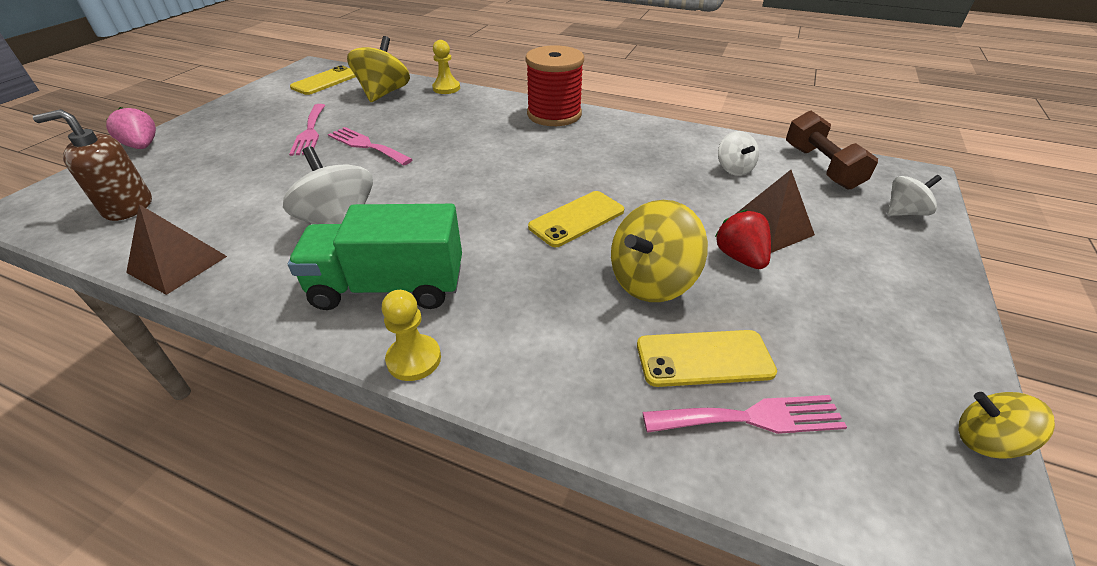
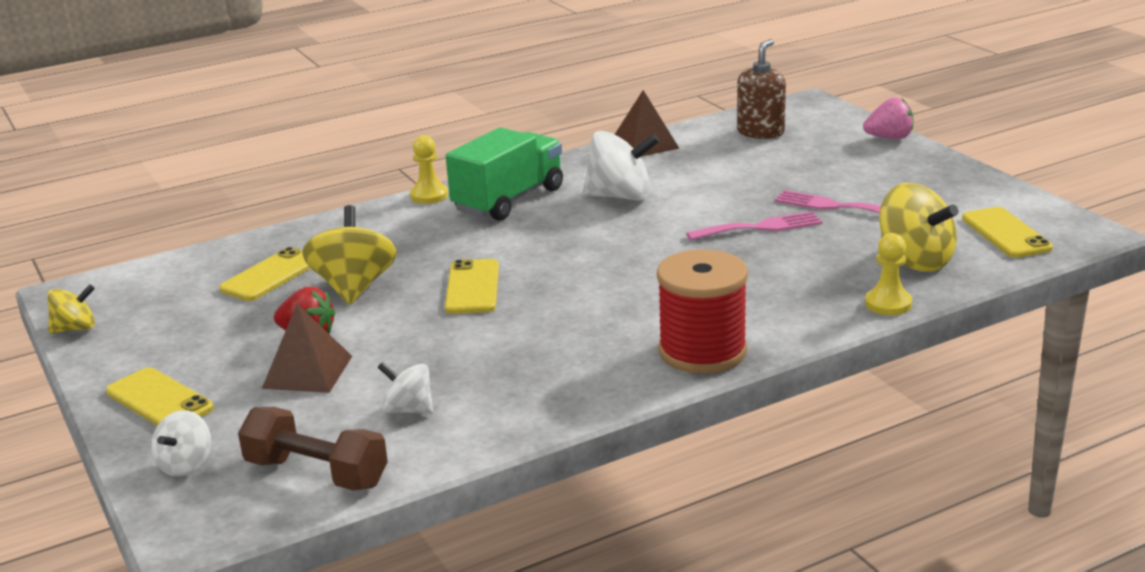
camera: 130 degrees right, 15 degrees down
(752, 418) = (219, 270): pink fork -> none
(906, 273) = (159, 400): none -> yellow phone

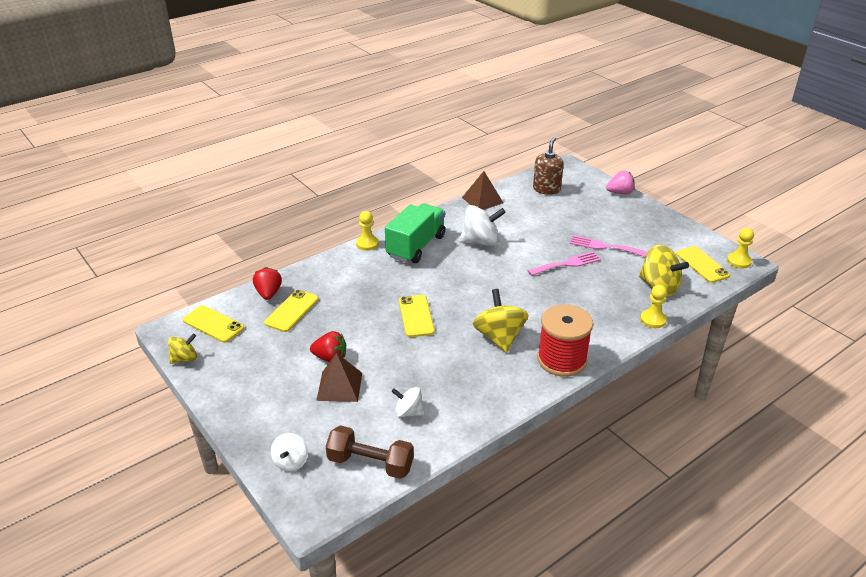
camera: 10 degrees left, 10 degrees up
(159, 400) = (257, 413): yellow phone -> yellow phone (213, 324)
(243, 253) = (268, 293): none -> red strawberry
(354, 287) = (345, 319): yellow spinning top -> yellow spinning top (499, 337)
(1077, 230) = (739, 261): none -> yellow pawn

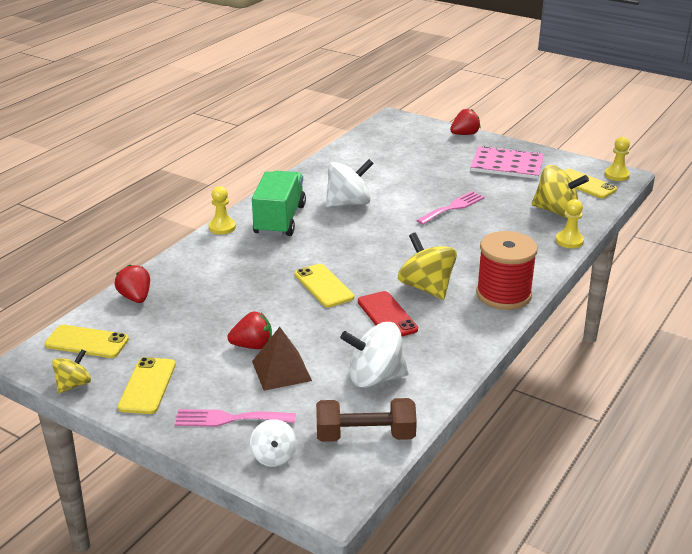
camera: 20 degrees left, 5 degrees down
(292, 311) = (176, 309): yellow phone -> yellow phone (147, 386)
(408, 412) = (375, 378): white spinning top -> white spinning top, size x1.73
(451, 356) = (387, 315): none -> red phone
(482, 200) = (324, 164): brown pyramid -> none
(546, 189) = (387, 143): brown soap dispenser -> none
(604, 246) = (479, 185): pink fork -> pink fork (229, 419)
(620, 193) = (464, 134): pink strawberry -> red strawberry
(641, 230) = (507, 164): none -> pink notebook

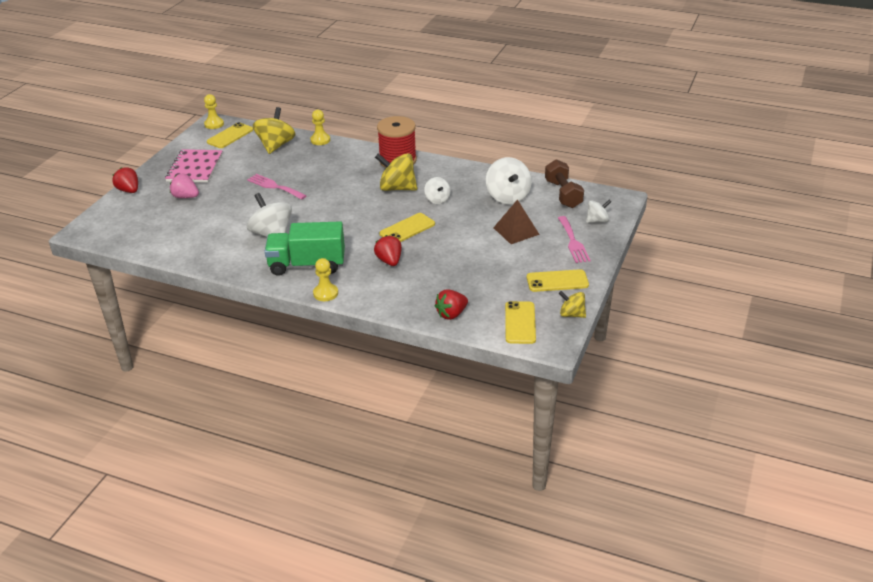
camera: 100 degrees left, 5 degrees up
(252, 346) = (493, 247): red strawberry -> red strawberry (389, 261)
(387, 315) = (437, 199): red phone -> white spinning top
(426, 287) = (397, 188): yellow spinning top -> yellow spinning top turned 60 degrees clockwise
(443, 160) = (185, 197): none -> pink strawberry

